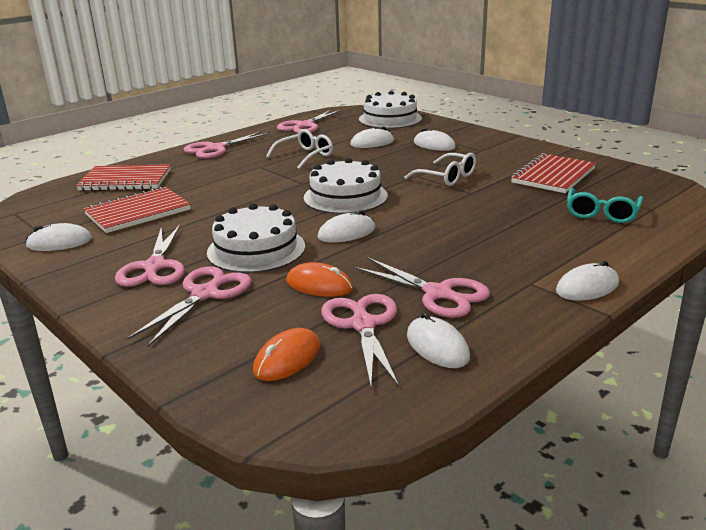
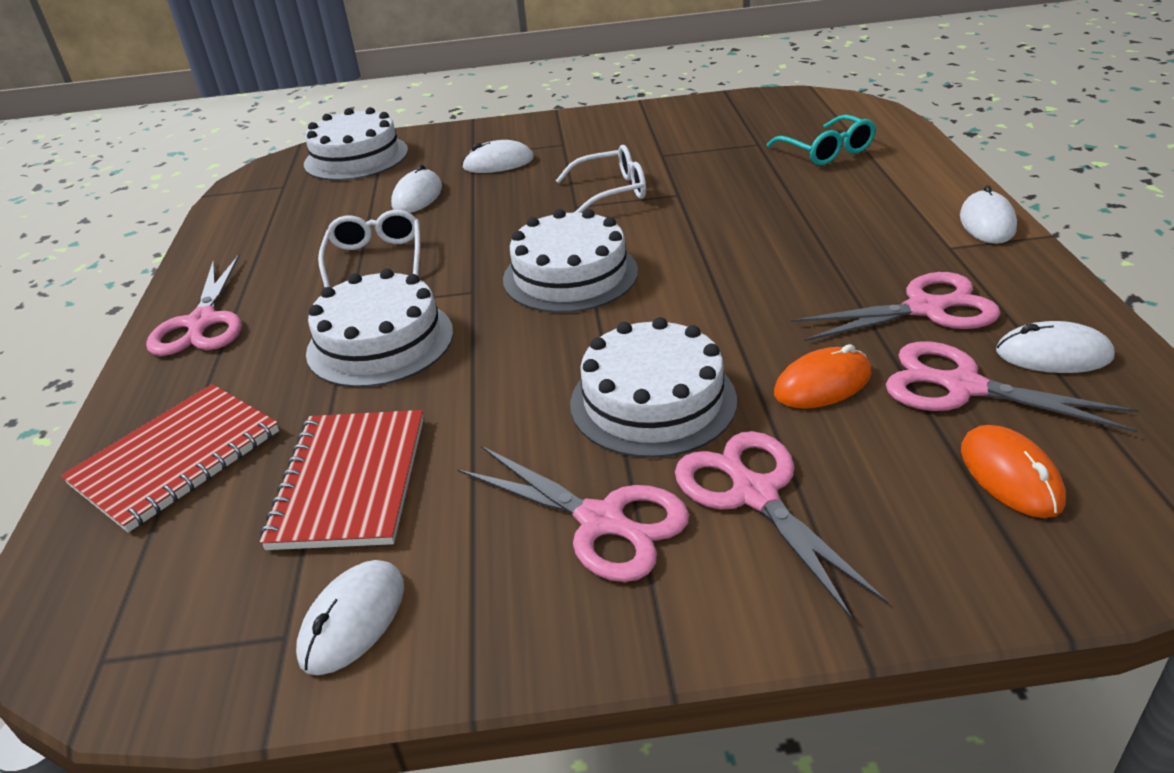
camera: 50 degrees left, 10 degrees up
(239, 182) = (380, 342): none -> white cake
(304, 126) = (257, 221): pink scissors -> none
(346, 233) = (687, 312): white mouse -> none
(553, 176) = (698, 136): red notebook -> none

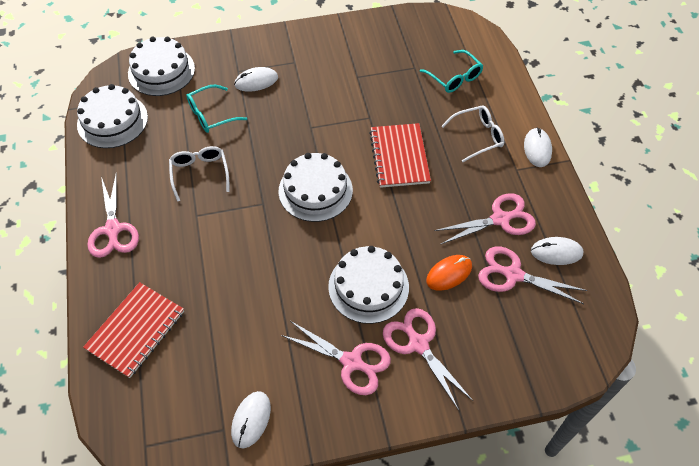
camera: 10 degrees left, 20 degrees up
(350, 481) = (229, 342): red notebook -> red notebook (399, 157)
(380, 342) = (220, 245): white cake -> white cake (112, 121)
(417, 196) = (211, 115): white mouse -> turquoise glasses
(610, 191) = (329, 113): white glasses -> white glasses (477, 136)
(1010, 475) = (528, 329): orange mouse -> none

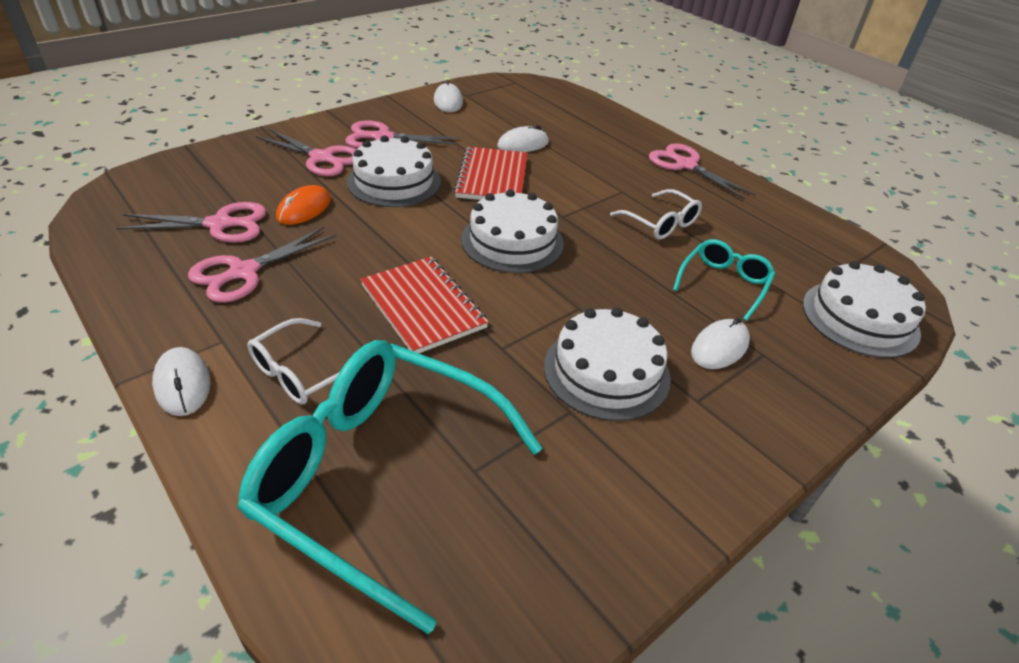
camera: 150 degrees right, 15 degrees down
(112, 121) = (823, 244): white cake -> white cake (606, 371)
(136, 330) = (585, 120): red notebook -> red notebook (492, 177)
(454, 77) = (381, 477): turquoise glasses -> turquoise glasses, size x2.08
(556, 252) = (156, 257): white mouse -> white mouse (523, 144)

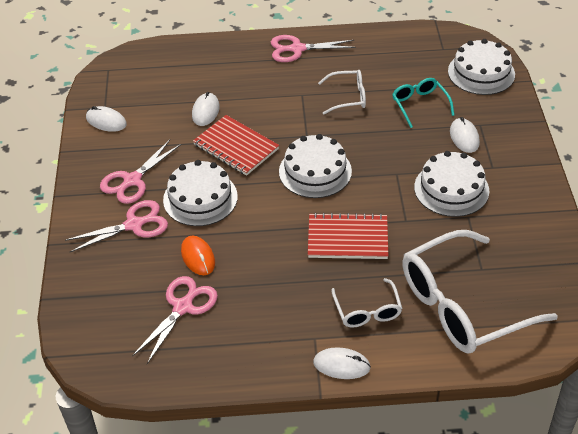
camera: 50 degrees left, 5 degrees up
(244, 272) = (251, 309): pink scissors -> none
(381, 477) = (463, 304): turquoise glasses -> white glasses

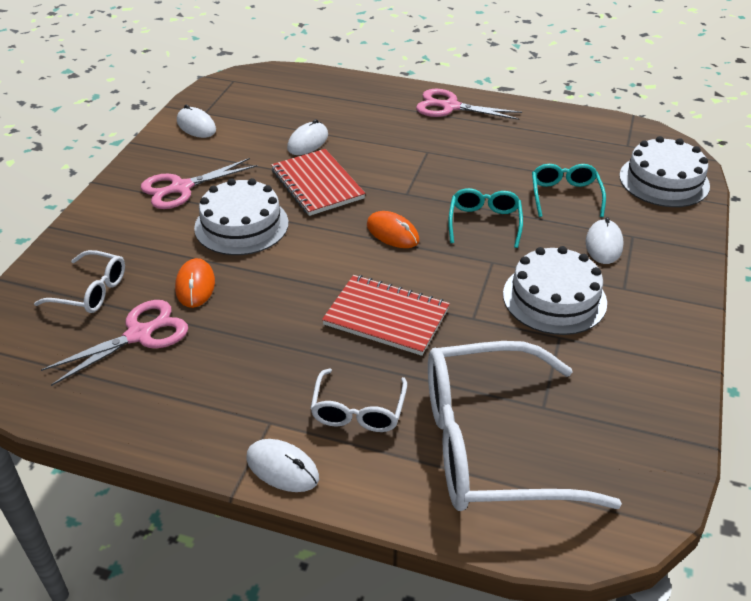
camera: 20 degrees right, 5 degrees down
(134, 225) = (150, 232): pink scissors -> none
(315, 171) = (392, 233): white cake -> orange mouse
(347, 97) = (480, 166): white glasses -> white glasses (90, 291)
(375, 144) = (484, 223): none -> turquoise glasses

